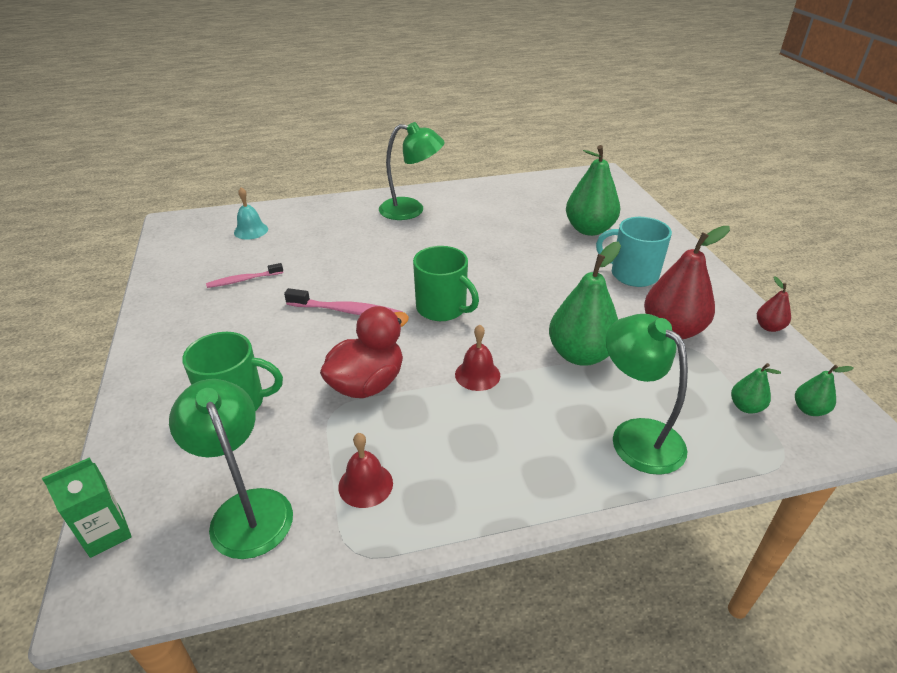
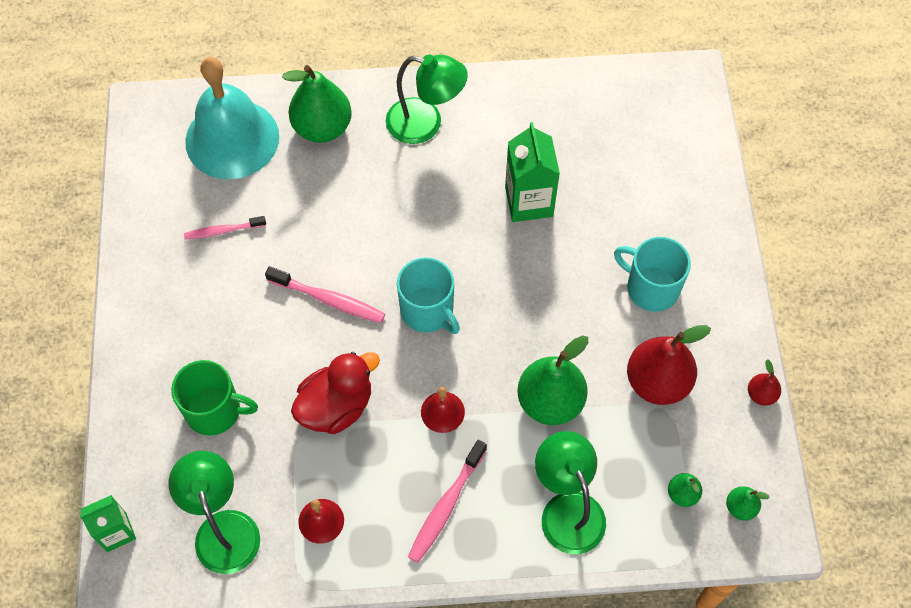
camera: 10 degrees right, 25 degrees up
(251, 230) = (232, 139): turquoise bell -> turquoise bell, size x2.37
(442, 308) = (428, 311): green mug -> turquoise mug
(505, 450) = (446, 506): none -> pink toothbrush
(508, 239) = (529, 201): none -> green carton
(589, 229) = (631, 197): green pear -> green pear (322, 127)

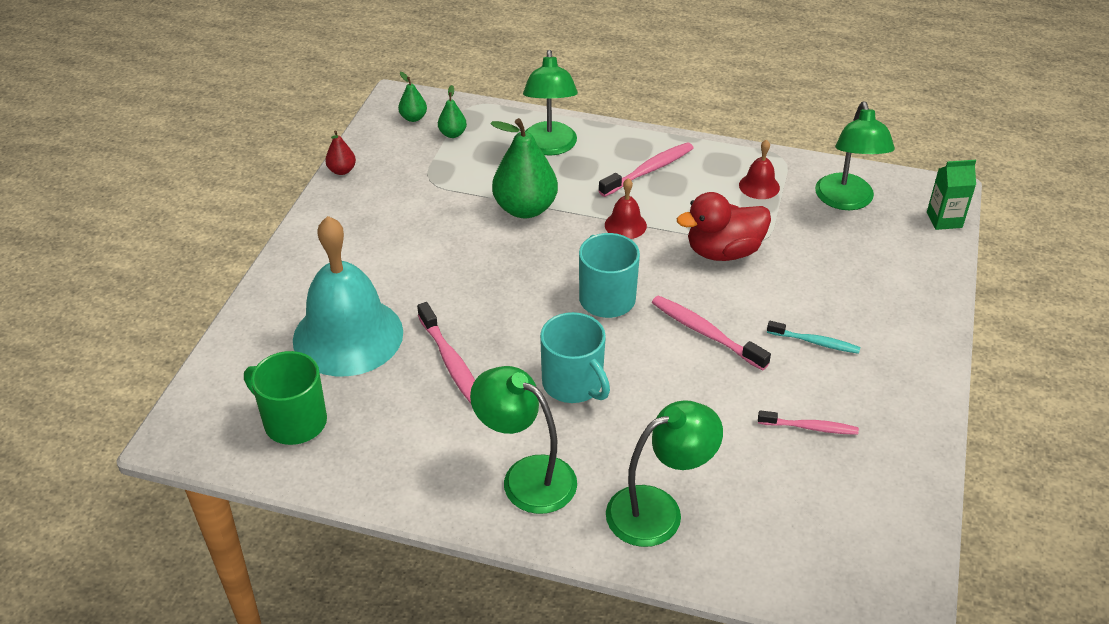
camera: 160 degrees left, 20 degrees down
(215, 410) = (843, 277): green mug -> green mug (294, 421)
(231, 320) = (815, 342): none -> turquoise toothbrush
(232, 139) = (780, 530): turquoise bell -> turquoise bell (348, 336)
(322, 127) = (658, 510): green pear -> green lamp
(529, 201) = (451, 362): green carton -> pink toothbrush
(651, 288) = (378, 261): turquoise mug -> turquoise mug (573, 384)
(657, 382) = (423, 198): red pear -> none

